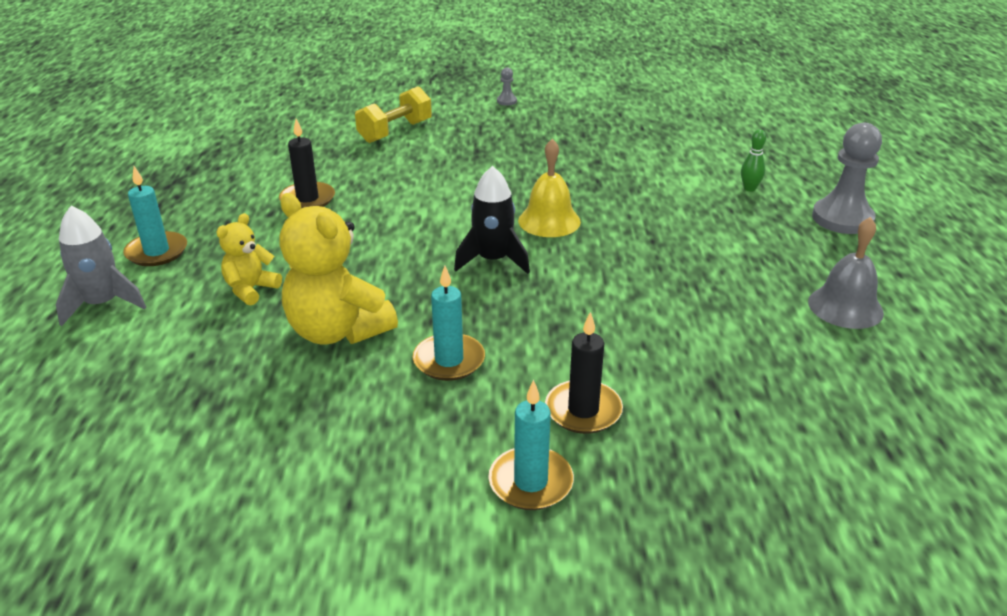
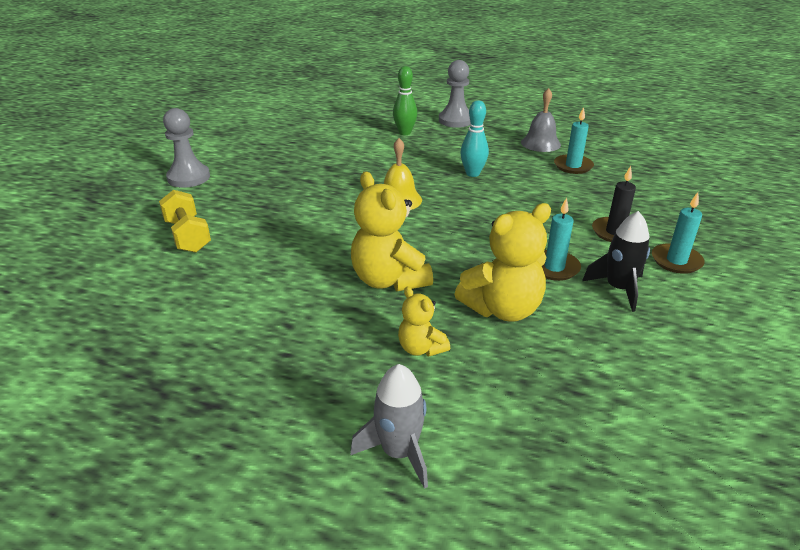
camera: 70 degrees left, 0 degrees up
(157, 252) = (314, 407): turquoise candle -> turquoise candle (573, 166)
(307, 199) = (278, 300): black candle -> none
(366, 249) = (389, 280): none -> yellow teddy bear
(493, 260) = (439, 230): black rocket -> black rocket (618, 289)
(506, 101) = (188, 177): grey pawn -> grey pawn, size x2.30
(670, 260) = (472, 173): none -> turquoise bowling pin
(749, 188) = (405, 133): green bowling pin -> green bowling pin, size x1.61

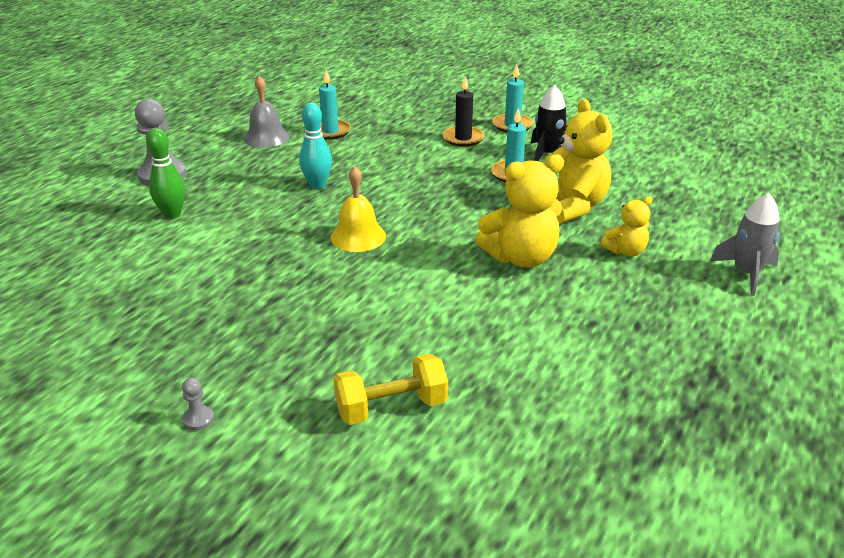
camera: 80 degrees left, 0 degrees up
(188, 177) = (198, 419): grey pawn -> grey pawn, size x0.44

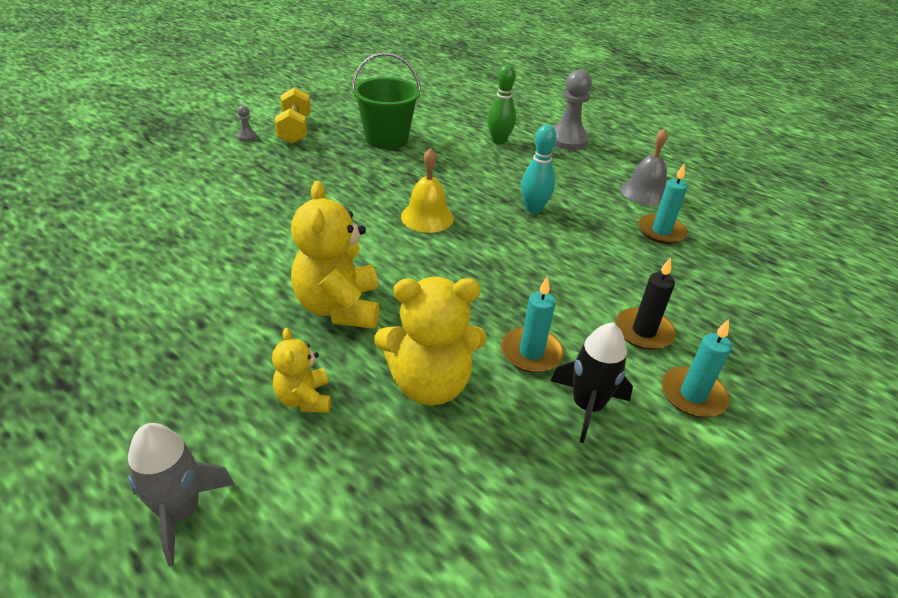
camera: 100 degrees right, 5 degrees up
(182, 291) = (386, 139): none -> green bucket
(391, 407) = (194, 198): yellow dumbbell -> yellow dumbbell (295, 130)

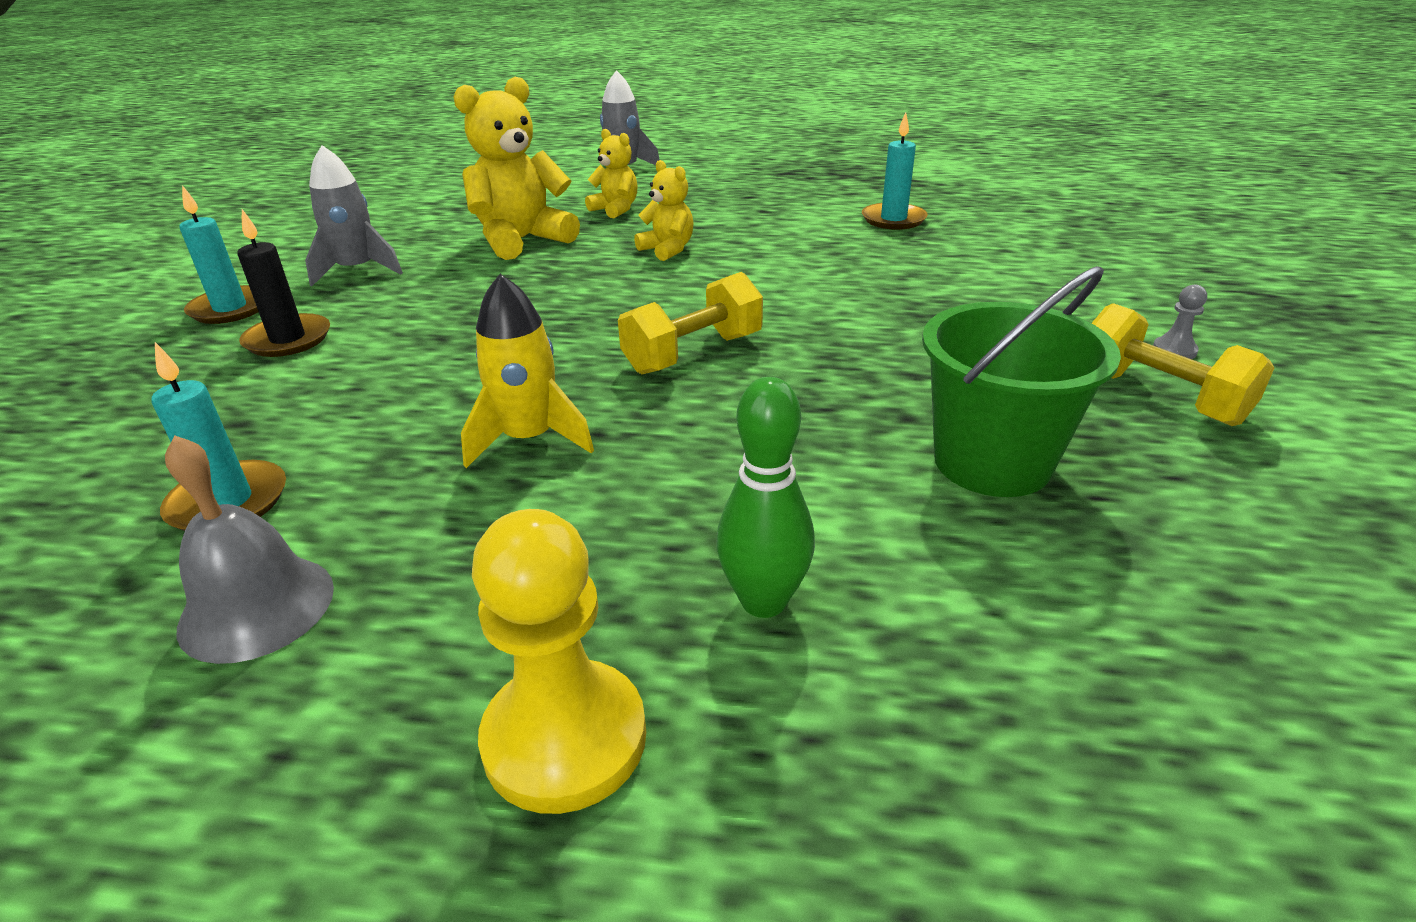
camera: 150 degrees right, 5 degrees down
(339, 307) = (667, 250): yellow teddy bear -> yellow teddy bear, size x0.55
(427, 217) = (693, 353): yellow bell -> yellow dumbbell
(531, 352) = (432, 283): turquoise candle -> turquoise candle (893, 219)
(533, 209) = (529, 439): turquoise bowling pin -> yellow rocket
(567, 140) = (565, 738): grey pawn -> yellow pawn
(587, 406) = (357, 270): black rocket -> grey rocket

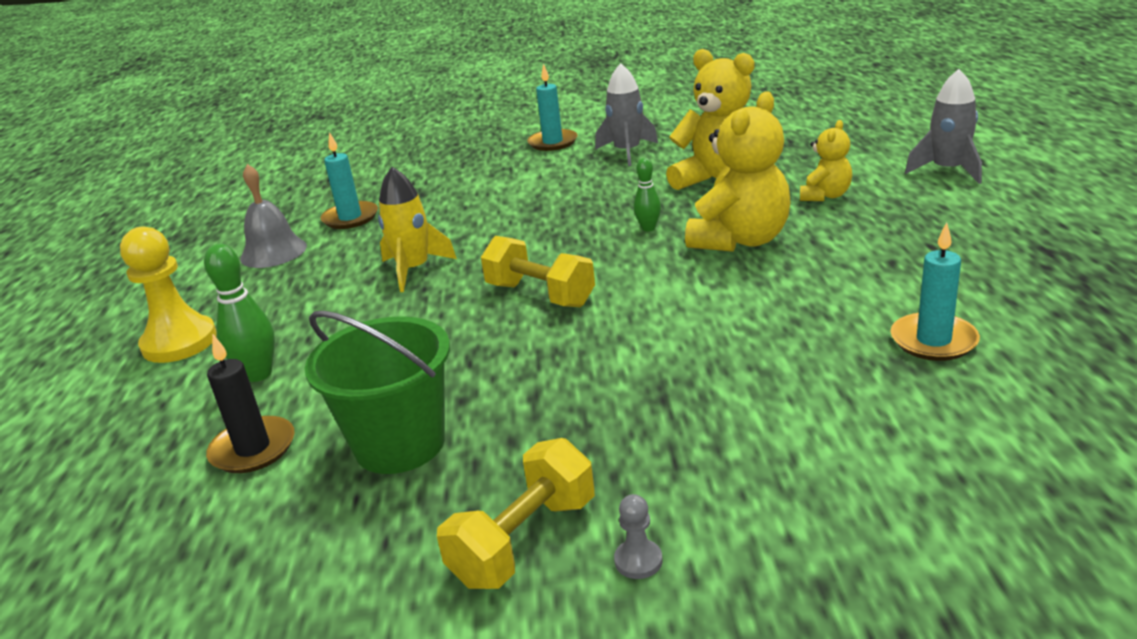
camera: 80 degrees right, 5 degrees down
(288, 339) = (518, 170): black candle -> black candle (253, 449)
(589, 283) = (648, 228): none -> green bowling pin
(667, 250) = (741, 240): yellow teddy bear -> yellow teddy bear, size x1.81

